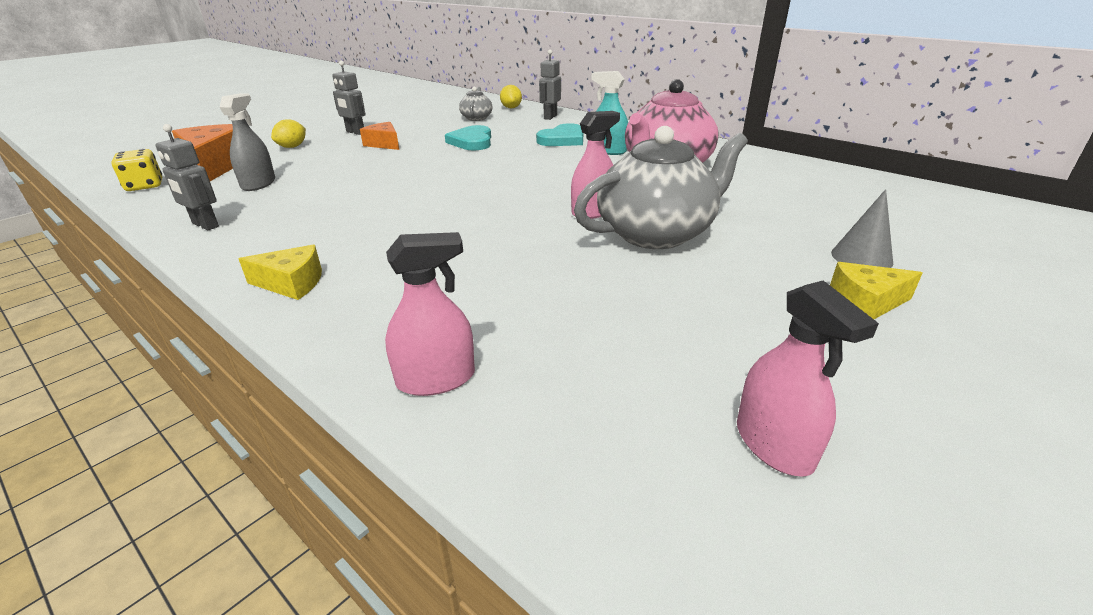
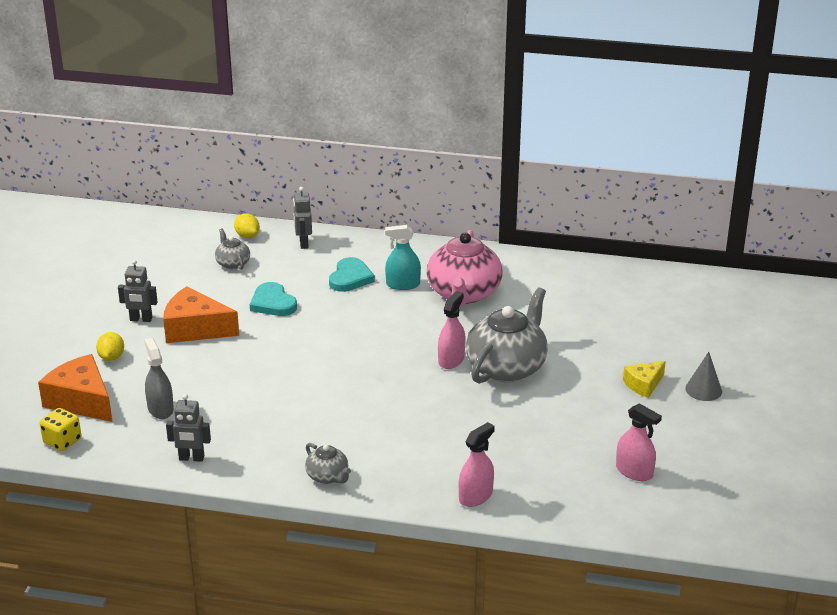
camera: 30 degrees left, 0 degrees up
(292, 283) = (328, 476): yellow cheese -> grey teapot
(384, 144) = (195, 329): orange cheese -> orange cheese, size x1.75
(861, 257) = (631, 351): grey cone -> grey cone (703, 390)

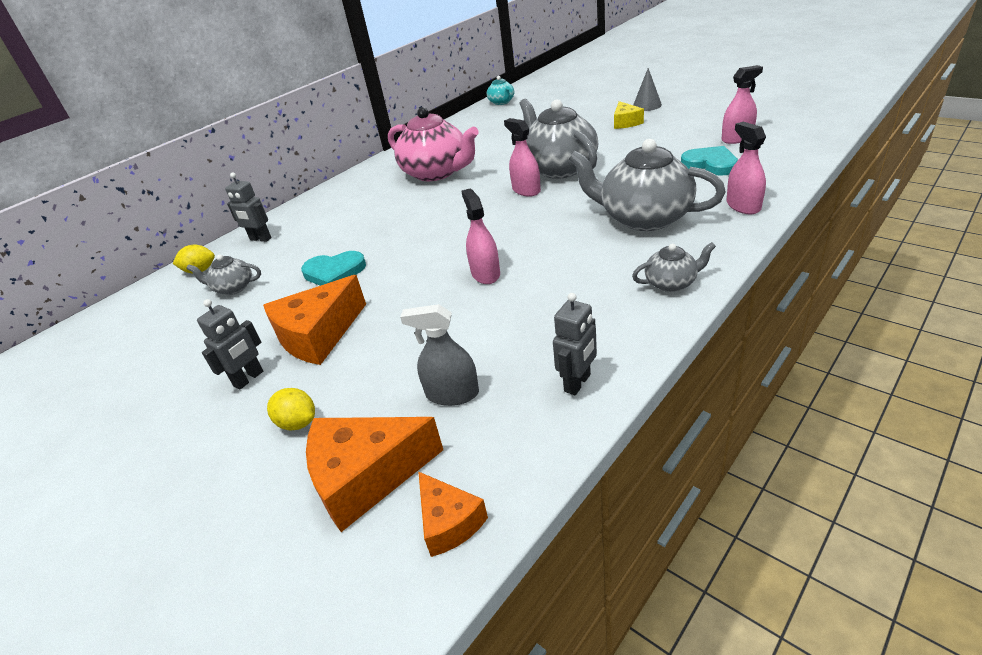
camera: 55 degrees left, 5 degrees up
(62, 441) = (449, 522): yellow dice -> orange cheese
(302, 379) = (485, 273): none -> pink spray bottle
(350, 278) = (348, 221): turquoise heart -> turquoise heart (710, 164)
(403, 284) = (390, 197): turquoise spray bottle -> none
(427, 442) = (644, 218): none -> grey teapot
(663, 278) = (502, 102): none -> turquoise teapot

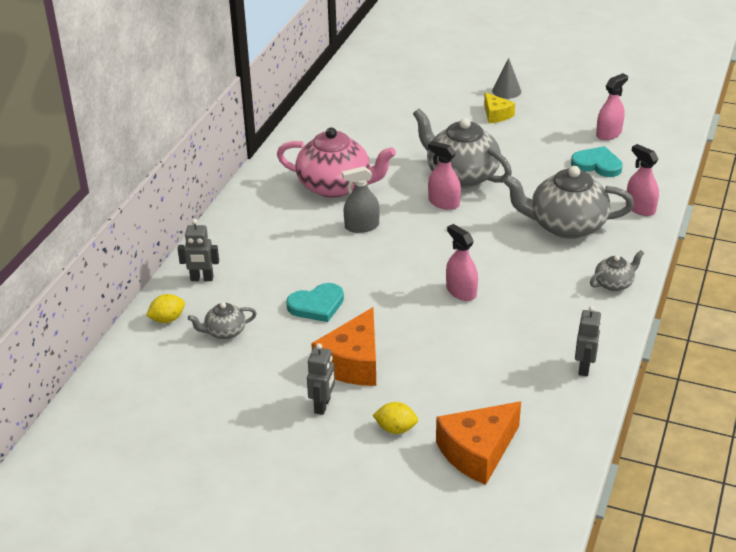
camera: 25 degrees left, 0 degrees up
(449, 522) = (551, 465): orange cheese -> none
(452, 394) = (500, 389): grey spray bottle -> grey spray bottle (362, 226)
(502, 102) = (342, 85): turquoise teapot -> none

